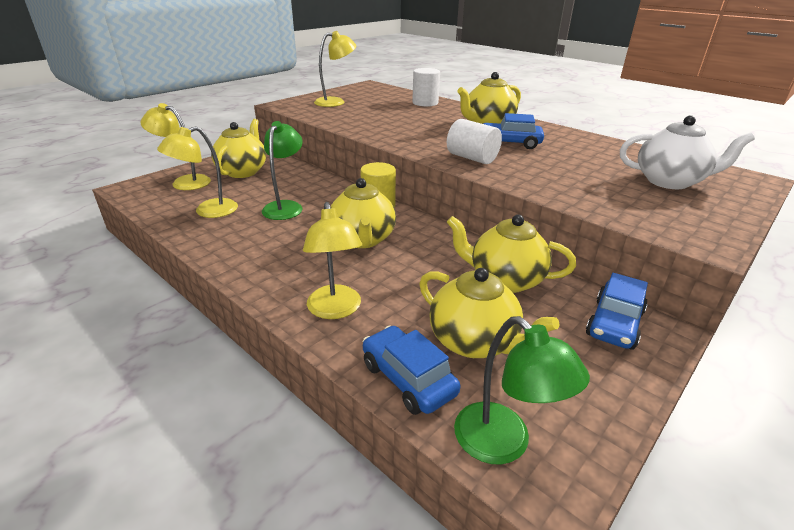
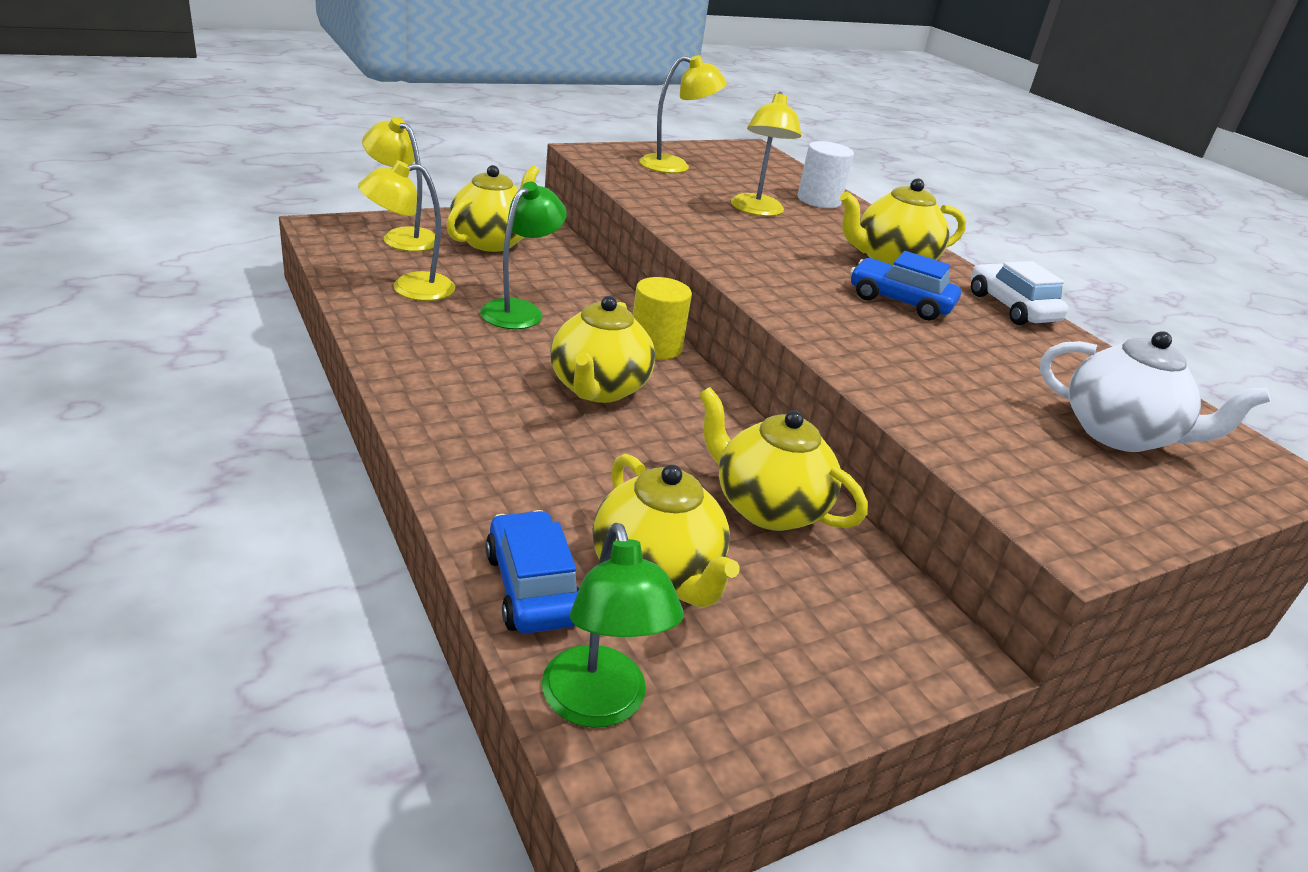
camera: 15 degrees right, 0 degrees up
(335, 310) = (496, 472): yellow lamp -> yellow lamp (757, 210)
(472, 158) = (815, 310): white cylinder -> none
(563, 133) = (1011, 308): none -> white car
(614, 324) = (887, 620): blue car -> none

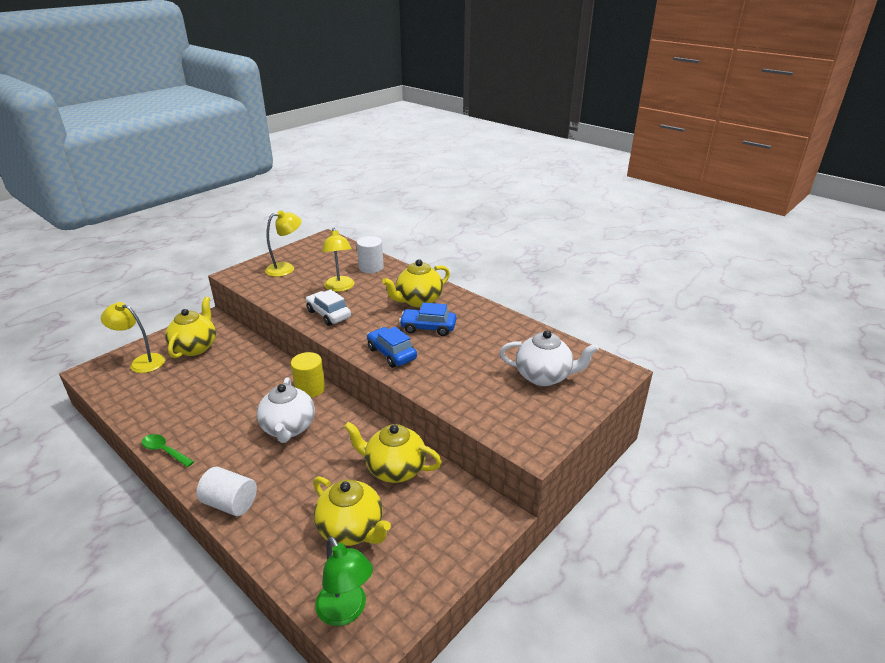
camera: 15 degrees left, 0 degrees up
(385, 356) = (164, 451): none -> green spoon
(410, 288) = (160, 398): yellow lamp -> none
(458, 461) = (230, 503): none -> white cylinder
(520, 310) = (228, 391): green lamp -> none
(532, 587) = (294, 562): blue car -> blue car (391, 354)
(598, 389) = (288, 428): yellow teapot -> white teapot
(1011, 308) = (483, 311): white car -> white car (328, 314)

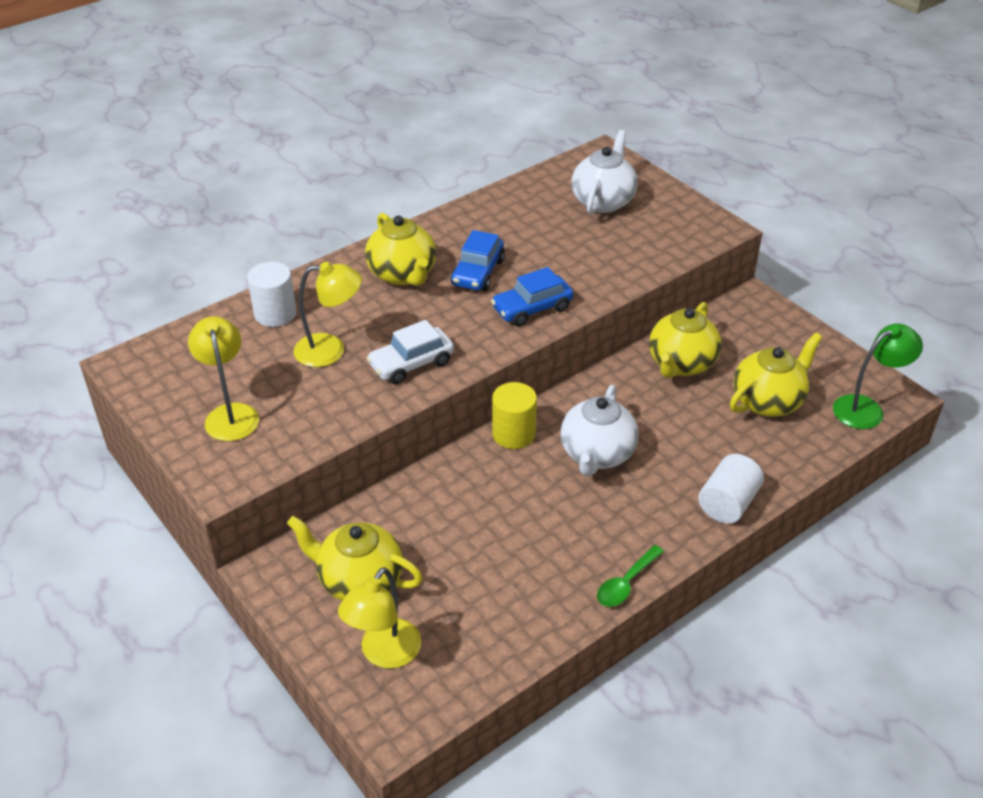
camera: 80 degrees left, 10 degrees up
(288, 428) = (596, 454): white teapot -> white teapot turned 105 degrees clockwise

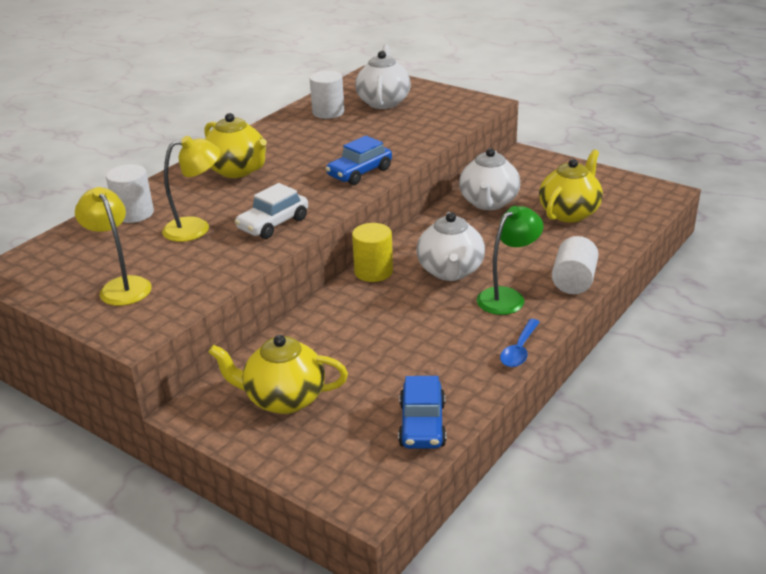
camera: 15 degrees left, 10 degrees down
(384, 654) = (331, 446): yellow lamp -> none
(478, 272) = (302, 159): blue car -> blue car (422, 425)
(534, 205) = (328, 112): none -> white cylinder
(626, 583) = (519, 350): green spoon -> blue spoon
(681, 364) = (488, 203): yellow teapot -> white teapot
(866, 408) = (646, 203): green lamp -> green lamp (507, 297)

